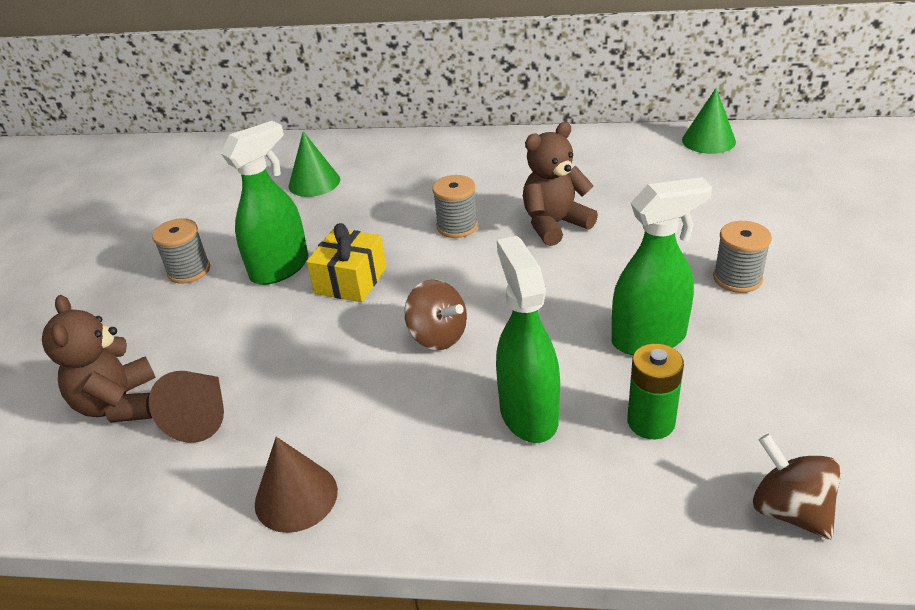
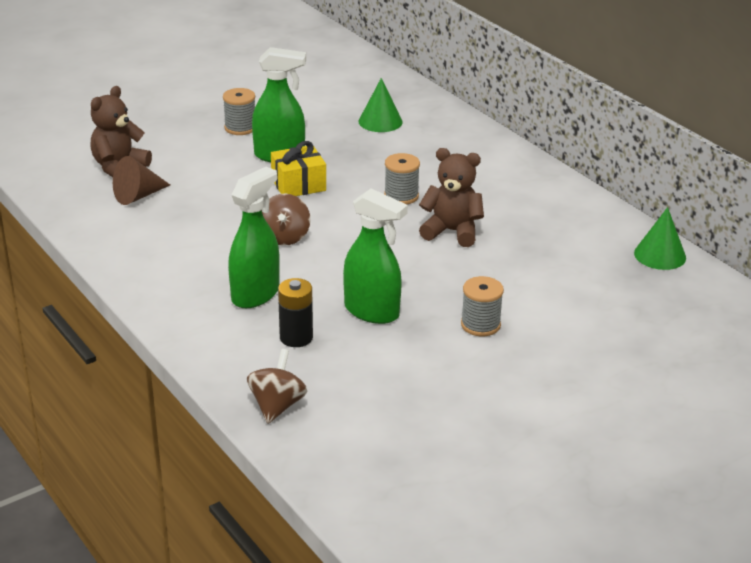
camera: 45 degrees right, 5 degrees down
(296, 497) = (119, 250): brown cone -> none
(651, 422) = (296, 337): green battery -> black battery

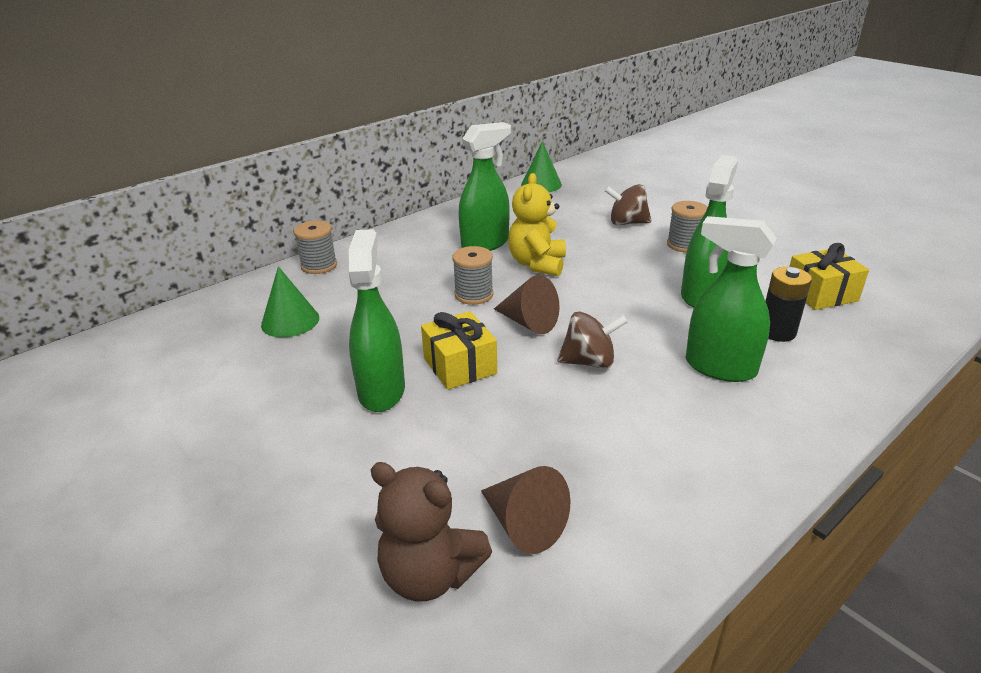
camera: 95 degrees left, 0 degrees up
(240, 128) = (289, 441): grey spool -> grey spool (319, 265)
(277, 406) = (892, 330): brown spinning top -> brown spinning top (627, 223)
(349, 217) = (528, 322): none -> brown cone
(355, 385) = (820, 294): none -> yellow gift
(452, 231) = (537, 264): brown teddy bear -> yellow teddy bear
(500, 208) = (485, 244): none -> green spray bottle

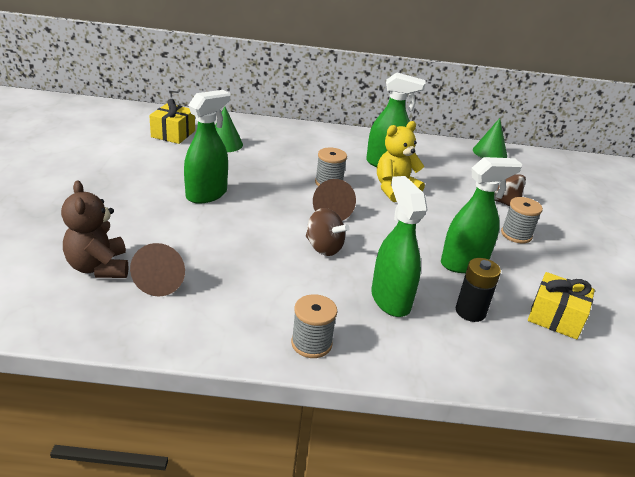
camera: 40 degrees right, 0 degrees up
(319, 265) = (281, 127): grey spool -> grey spool (311, 343)
(460, 366) = (258, 207): yellow gift -> yellow gift (173, 134)

